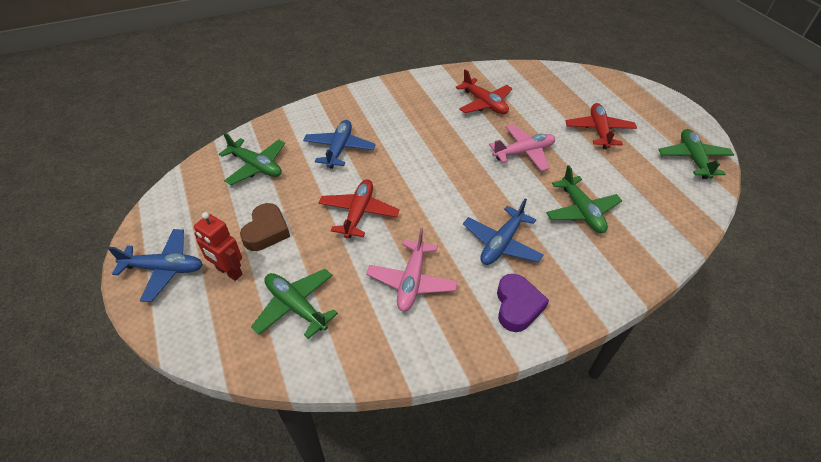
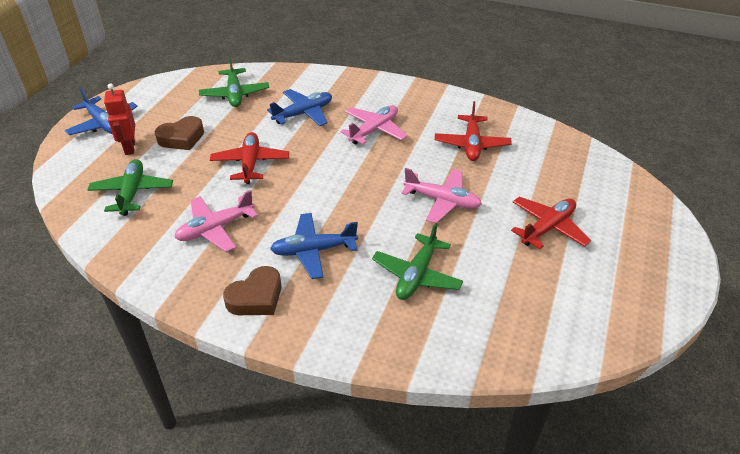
camera: 45 degrees right, 5 degrees down
(358, 213) = (250, 163): red plane -> red plane turned 60 degrees counterclockwise
(410, 131) = (374, 130): none -> pink plane
(517, 306) = (256, 297): purple heart -> brown heart
(693, 159) = (612, 313): green plane -> none

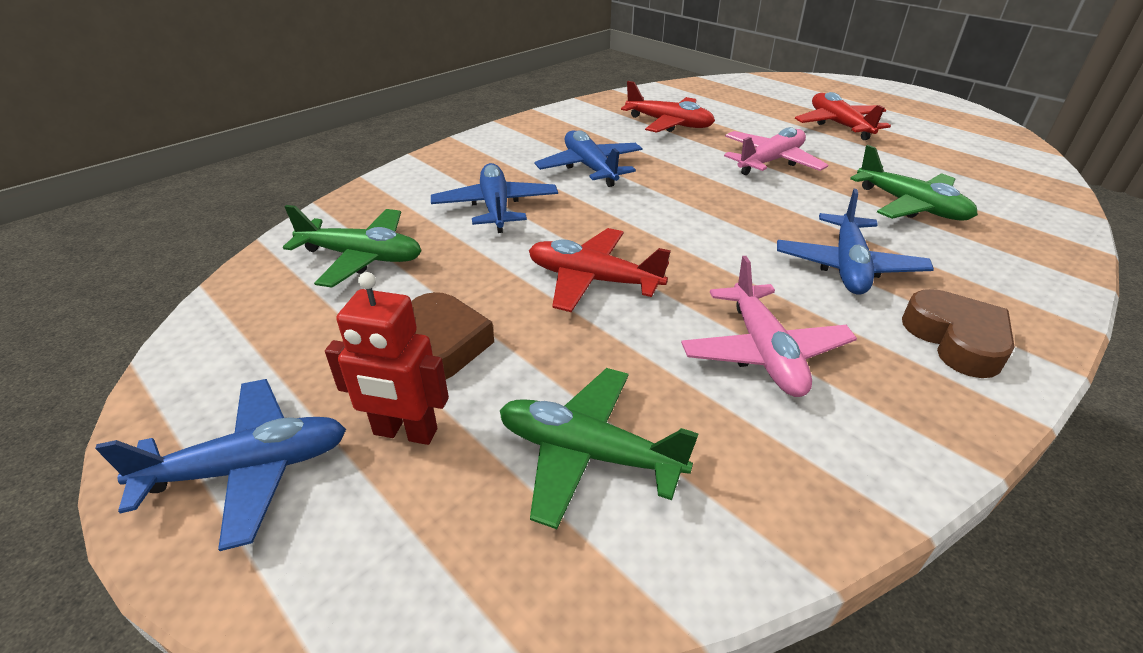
camera: 65 degrees left, 5 degrees down
(374, 130) = (590, 168): pink plane -> blue plane

